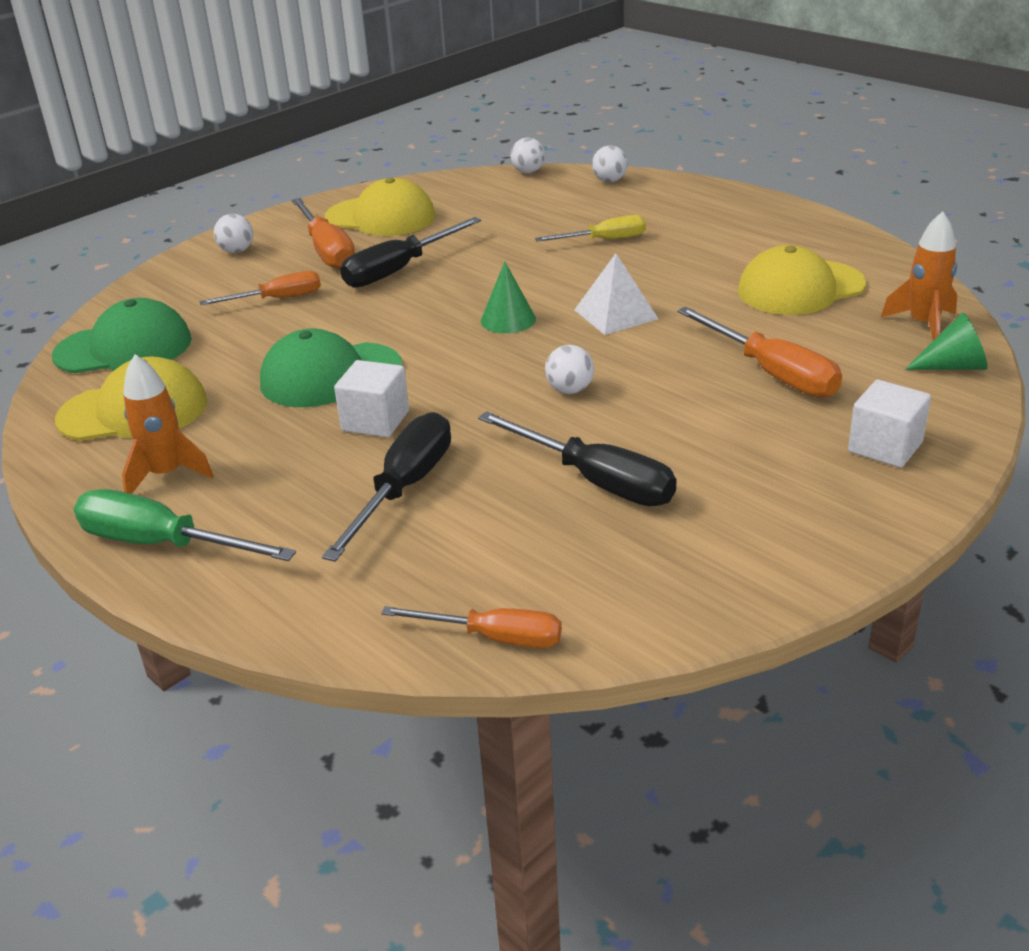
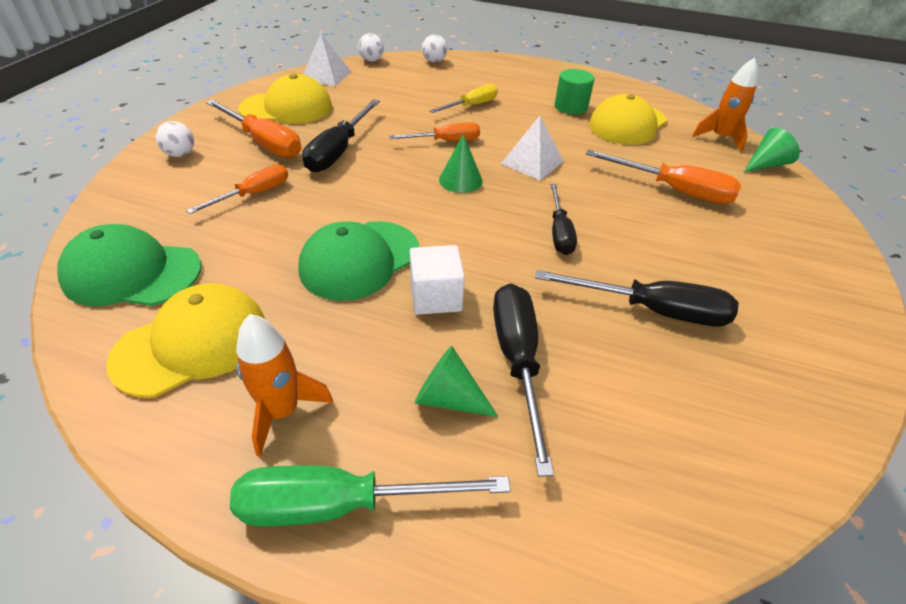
camera: 30 degrees left, 10 degrees up
(124, 348) = (132, 273): green cap -> green cap turned 135 degrees counterclockwise
(312, 499) = (448, 398): none -> green cone
(456, 185) = (326, 75): none -> white pyramid
(494, 638) = (730, 503): orange screwdriver -> orange screwdriver (446, 141)
(570, 390) = (559, 232): white ball -> black screwdriver
(740, 258) = (570, 107): none -> green cylinder
(885, 447) = (793, 233): white cube -> none

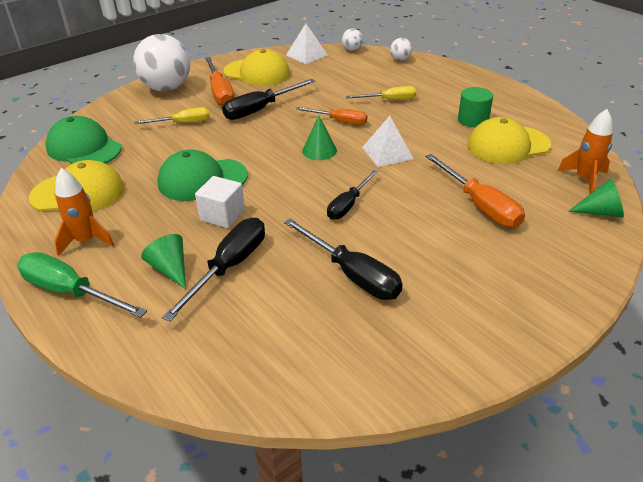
camera: 35 degrees right, 5 degrees down
(180, 154) = (167, 88): white ball -> white ball, size x2.30
(253, 194) = (183, 123): orange screwdriver -> yellow screwdriver

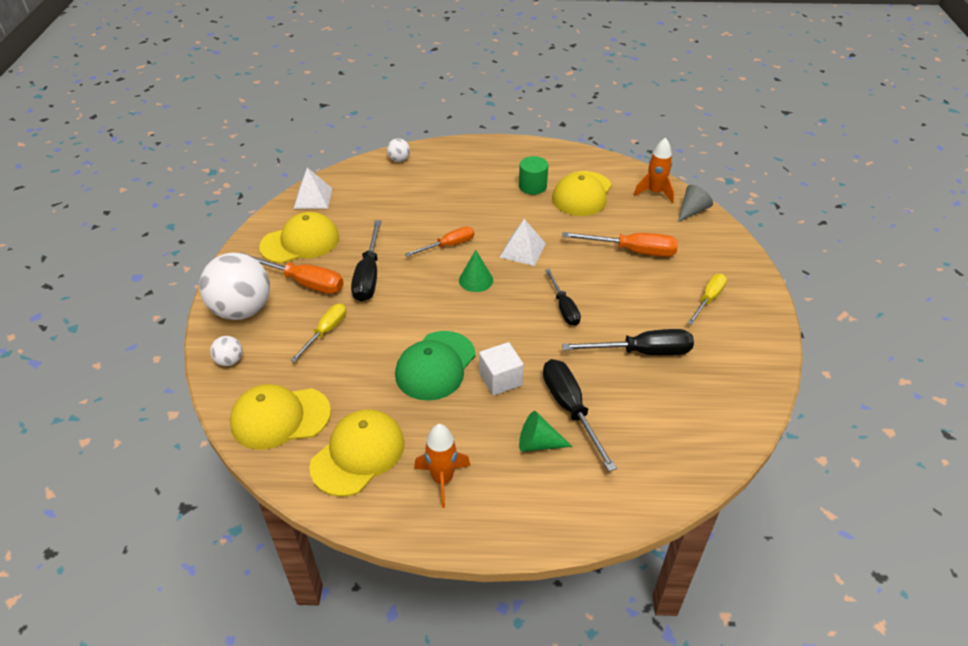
camera: 50 degrees left, 5 degrees up
(70, 292) = (505, 518): green screwdriver -> none
(84, 148) = (280, 418): green cap -> yellow cap
(352, 49) = (343, 171): white ball -> white ball (229, 361)
(389, 100) = (452, 204): yellow screwdriver -> yellow screwdriver (708, 299)
(600, 212) = (692, 211): green cone -> grey cone

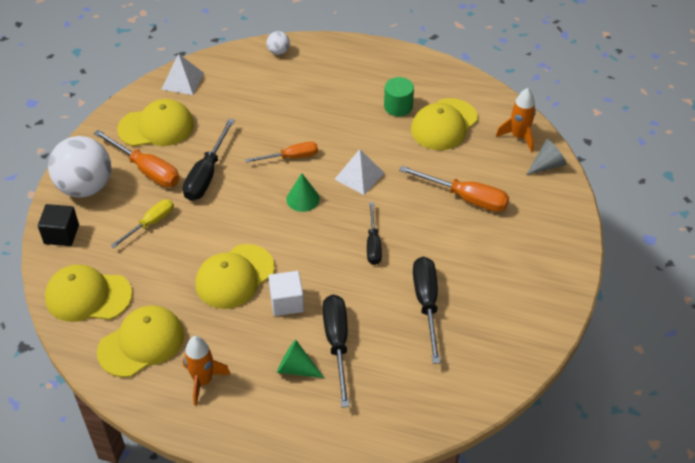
camera: 15 degrees right, 5 degrees up
(229, 361) = (61, 234): white ball -> black cube
(435, 365) = (234, 276): green cap -> yellow cap
(642, 352) = (426, 304): black screwdriver -> black screwdriver turned 105 degrees counterclockwise
(708, 299) = (516, 264): yellow screwdriver -> none

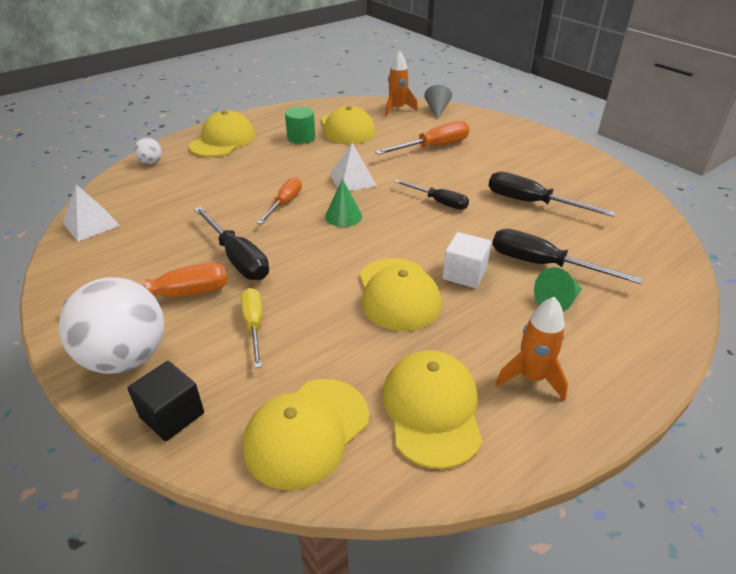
camera: 55 degrees left, 10 degrees down
(156, 127) = (123, 265): yellow cap -> yellow cap (223, 140)

